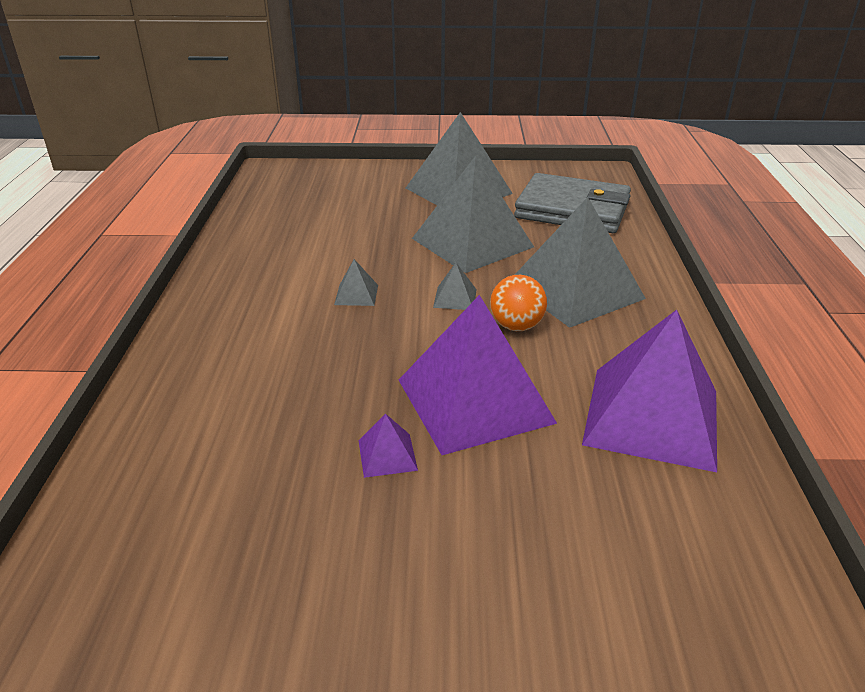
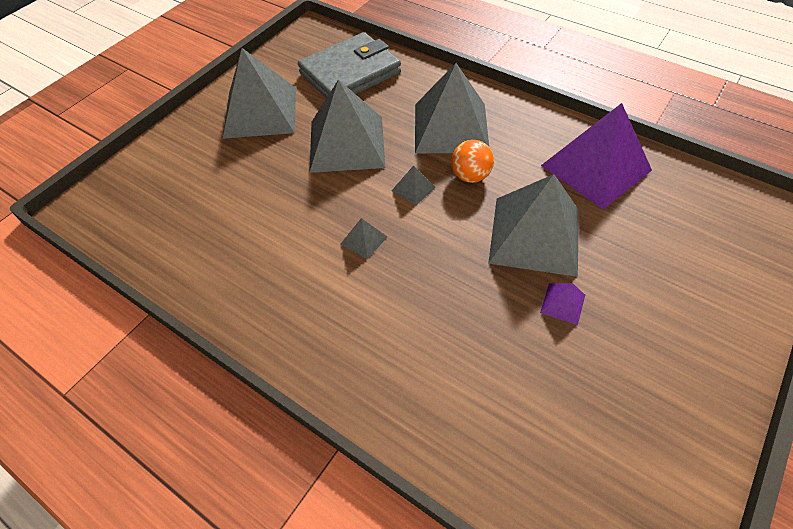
camera: 55 degrees left, 20 degrees up
(475, 400) = (535, 235): purple pyramid -> grey pyramid

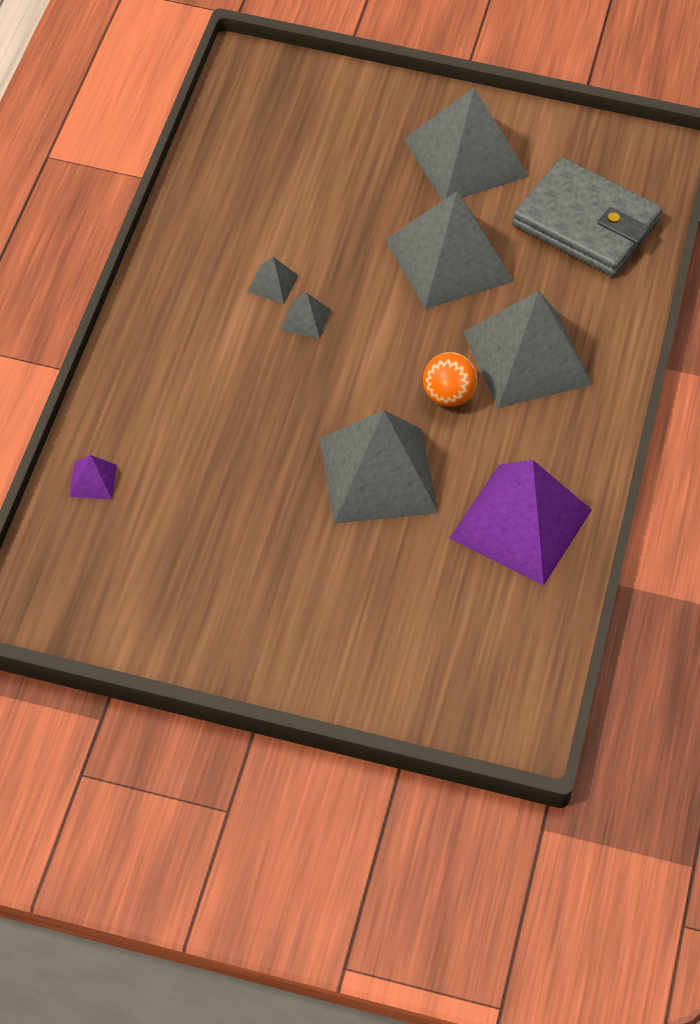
camera: 65 degrees right, 0 degrees up
(413, 189) = (402, 344): grey pyramid -> grey pyramid (272, 283)
(562, 303) = (291, 514): purple pyramid -> purple pyramid (93, 480)

